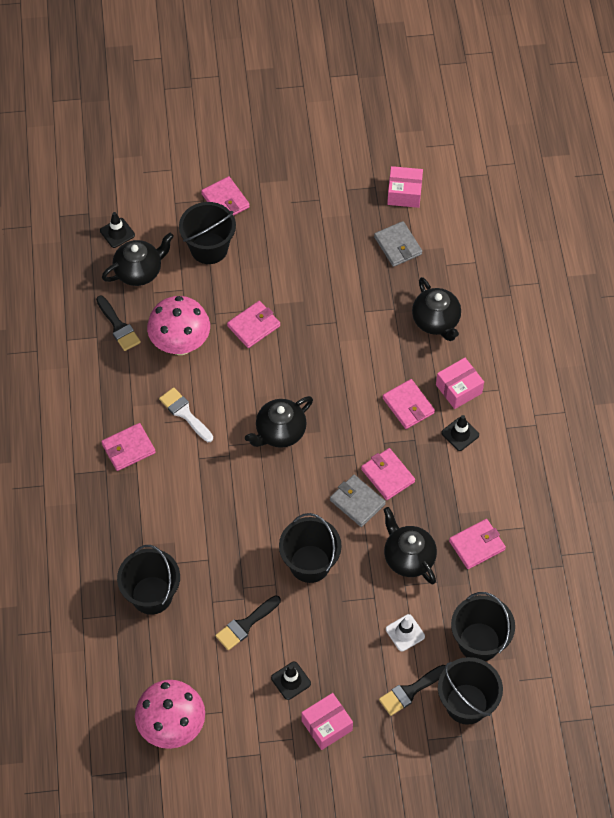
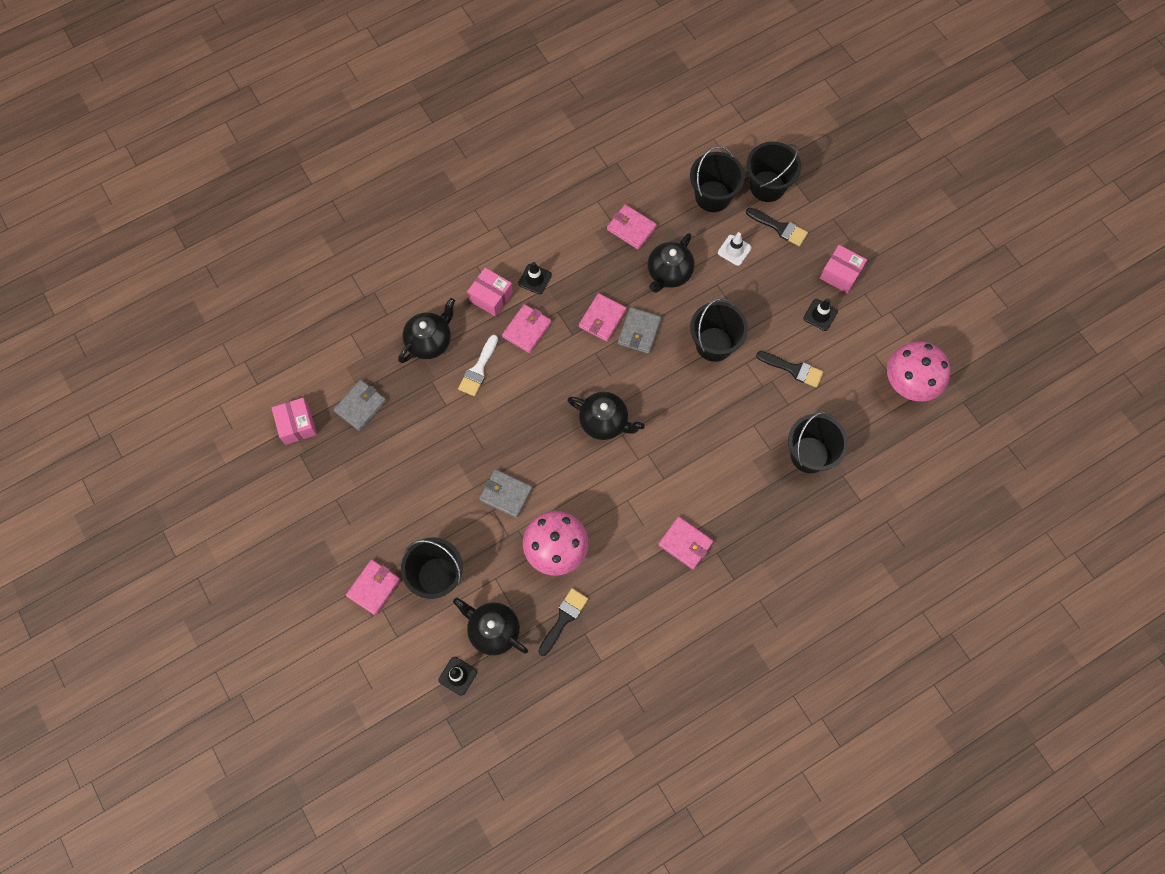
camera: 115 degrees left, 10 degrees up
(184, 413) = (625, 512): white brush -> white brush (478, 369)
(253, 326) = (506, 494): pink wallet -> grey wallet

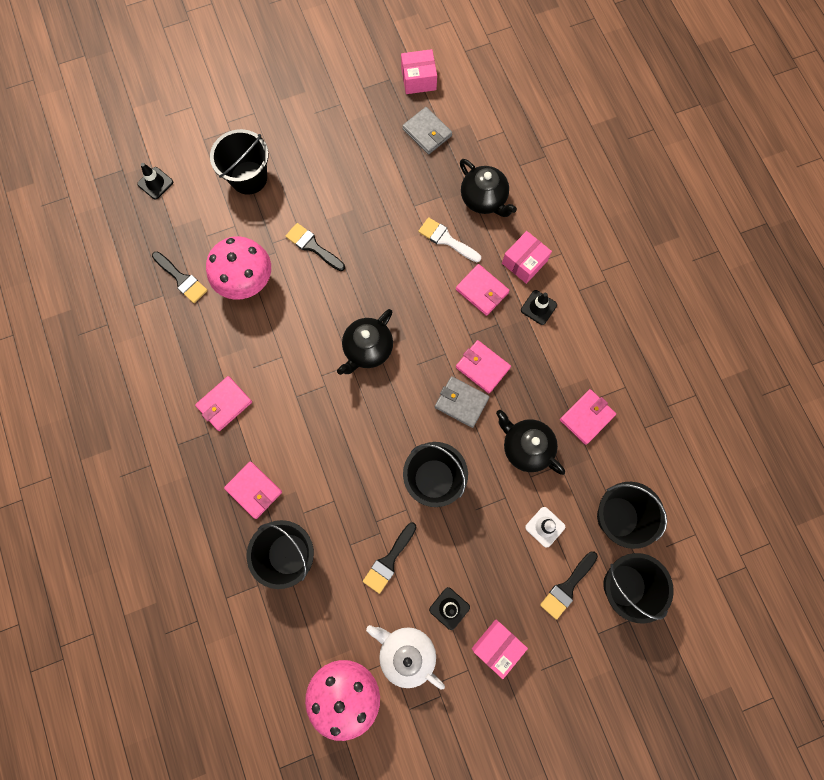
camera: 100 degrees right, 5 degrees up
(374, 587) = (251, 126): pink wallet -> pink wallet (254, 490)
(493, 630) = (187, 217): black teapot -> none
(506, 494) = (313, 246): grey wallet -> black brush
(865, 343) = (406, 653): none -> white teapot

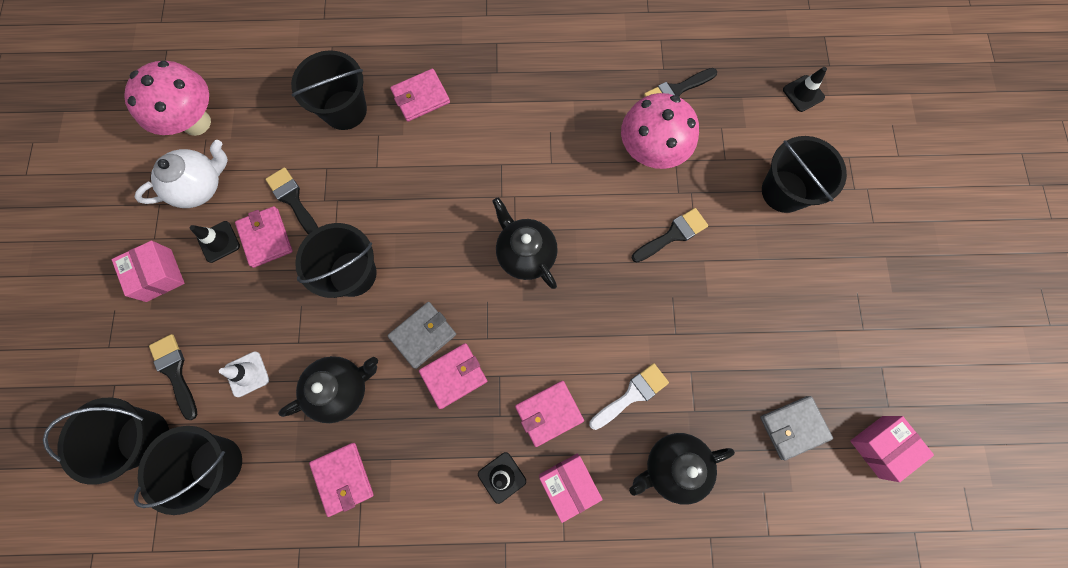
camera: 110 degrees right, 0 degrees up
(224, 404) = (520, 94): pink wallet -> pink wallet (266, 238)
(418, 79) = (880, 446): pink box -> pink box turned 45 degrees clockwise

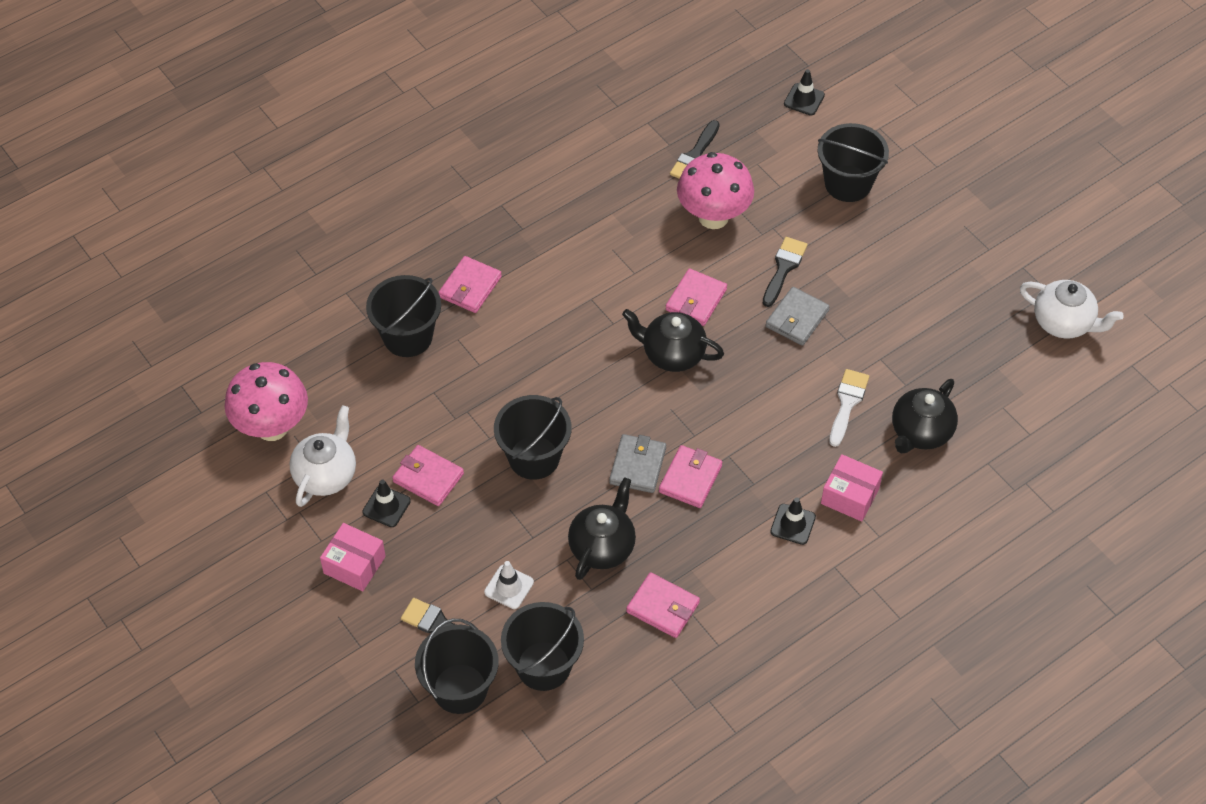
camera: 35 degrees left, 20 degrees down
(293, 200) = (425, 434): black brush -> none
(549, 413) = (792, 457): pink wallet -> pink wallet (696, 300)
(793, 427) = (990, 349): grey wallet -> grey wallet (797, 318)
(880, 446) = (1064, 323): pink box -> white teapot

